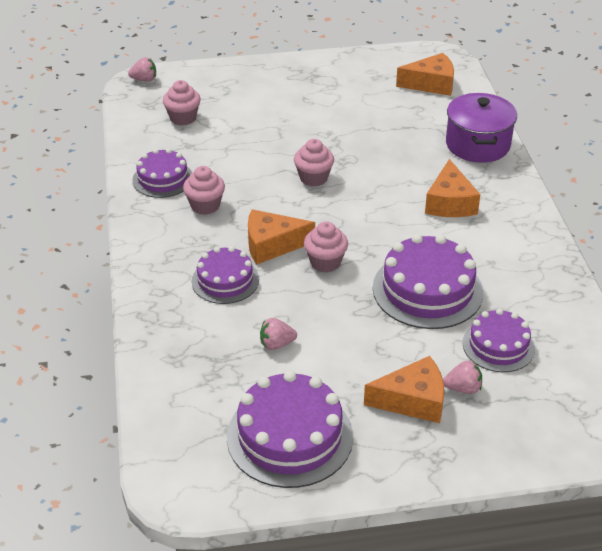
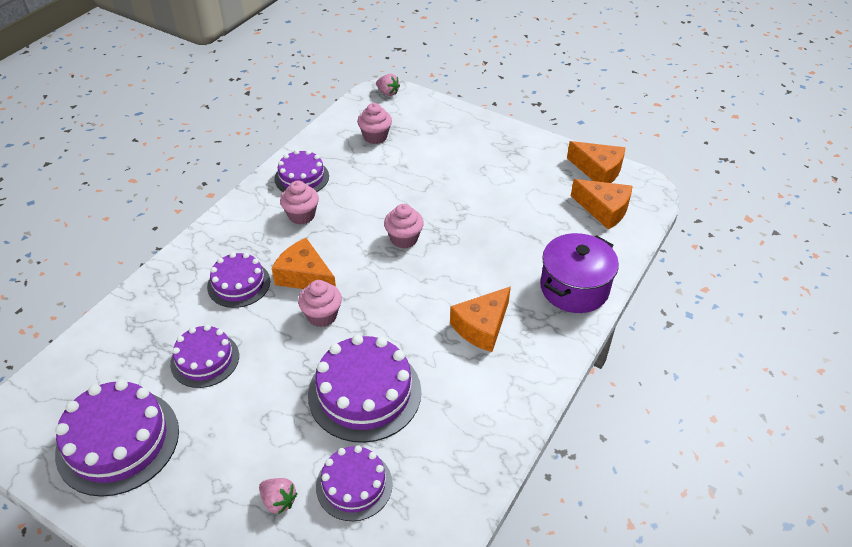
camera: 40 degrees right, 5 degrees up
(276, 344) = (205, 359): pink strawberry -> purple cake
(413, 400) = (230, 481): orange cheese -> orange cheese (598, 170)

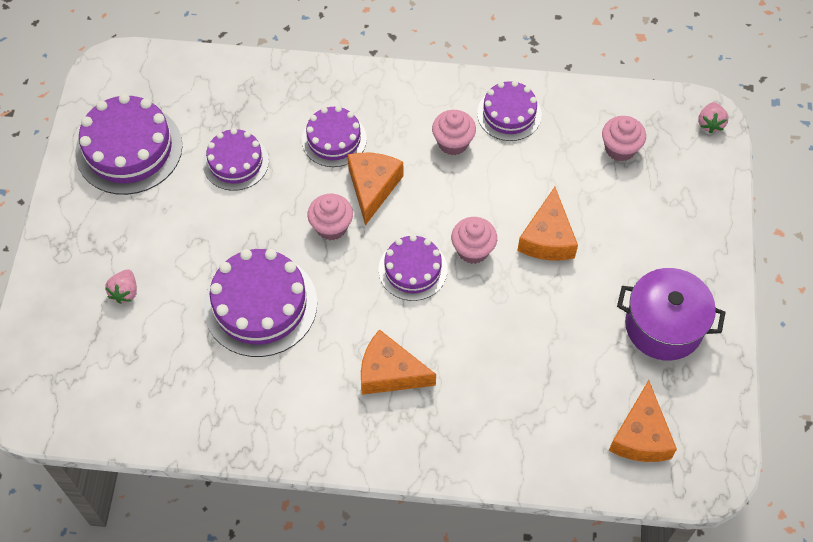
camera: 65 degrees right, 15 degrees up
(354, 485) = (163, 341): purple cake -> purple cake (412, 269)
(574, 288) = (492, 443): purple pot -> purple pot (663, 326)
(598, 170) = (711, 407): orange cheese -> orange cheese (547, 238)

